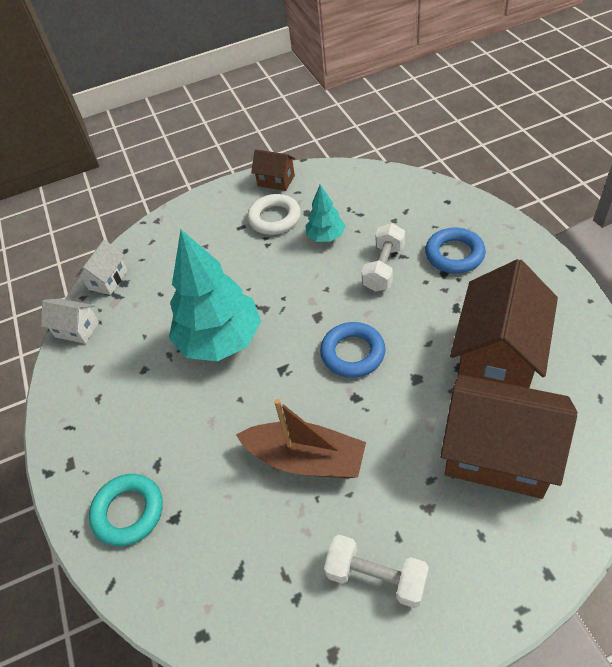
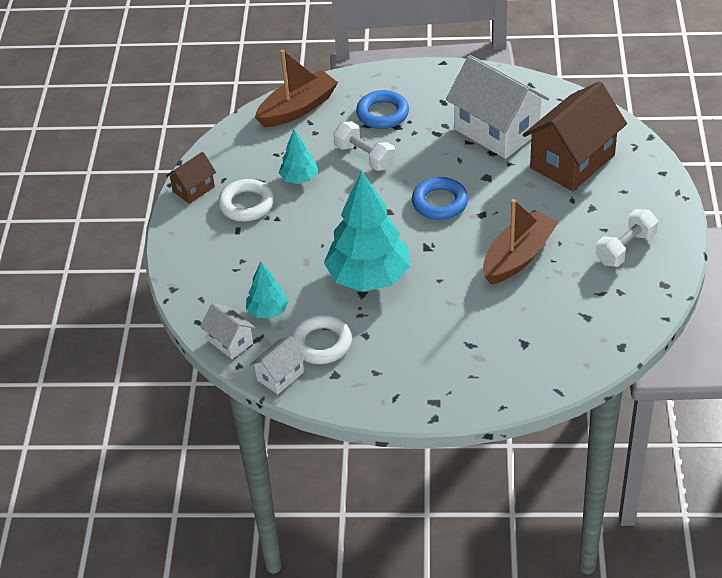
camera: 70 degrees left, 5 degrees down
(123, 341) = (321, 343): none -> white ring
(128, 512) = (503, 370): turquoise ring -> none
(151, 288) = (268, 311): none -> turquoise tree
(418, 195) = (297, 108): none -> brown boat
(497, 357) = (496, 131): brown house -> white house

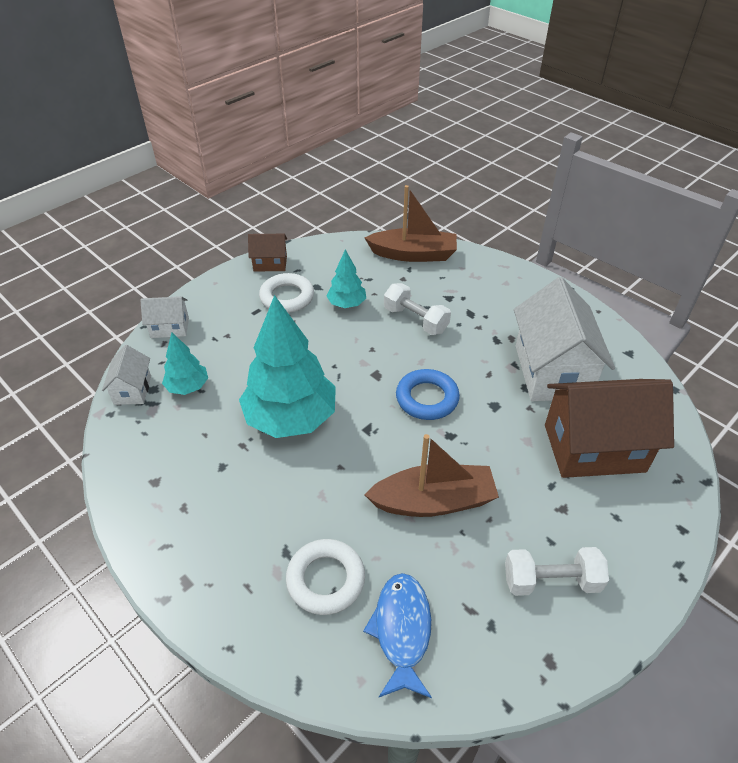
camera: 40 degrees right, 0 degrees up
(280, 376) = (121, 447): white house -> white house (170, 328)
(321, 343) = (184, 445): white ring -> white ring (325, 579)
(365, 157) = (415, 320): white dumbbell -> white dumbbell turned 45 degrees counterclockwise
(382, 114) = (471, 297): blue ring -> none
(579, 329) = (401, 630): none -> blue fish

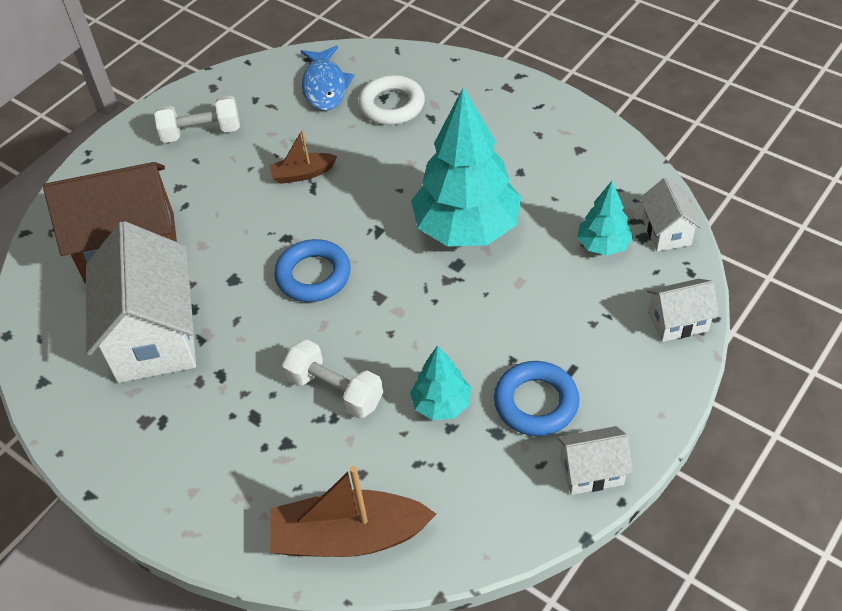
camera: 175 degrees right, 5 degrees up
(270, 263) = (591, 471): brown house -> white house
(287, 297) = (536, 403): white ring -> blue ring
(433, 501) = (303, 174): brown boat -> brown boat, size x0.54

